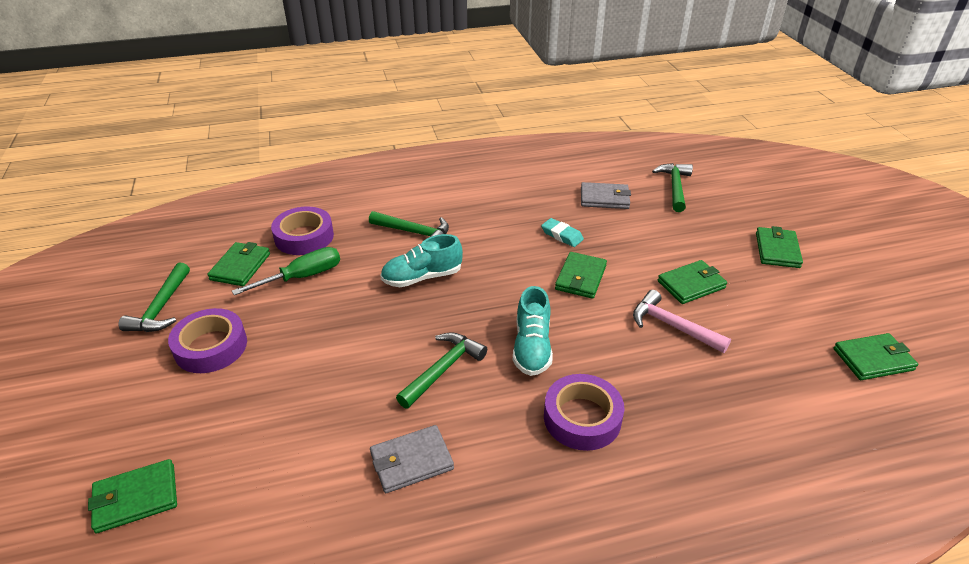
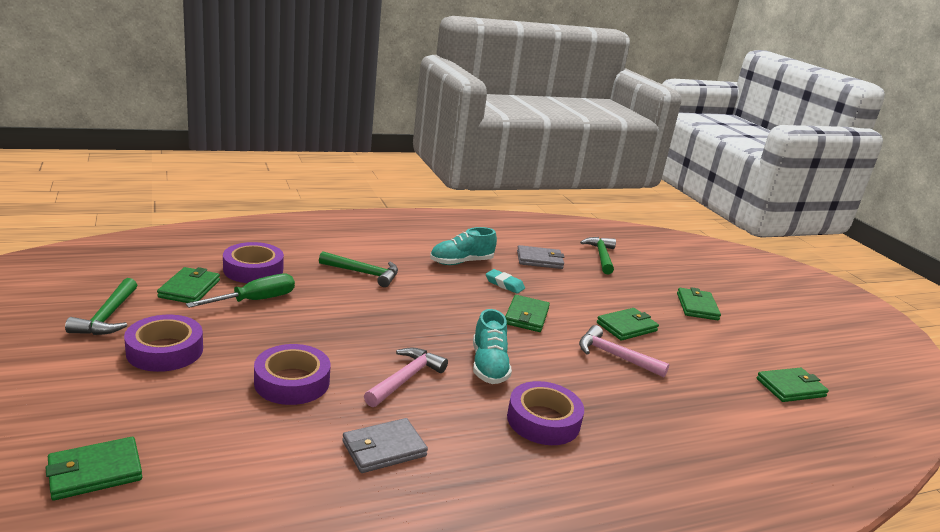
camera: 10 degrees left, 15 degrees down
(329, 379) = (292, 382): none -> purple tape
(422, 277) = (376, 307): turquoise shoe -> turquoise shoe (461, 262)
(443, 369) = (405, 379): green hammer -> pink hammer

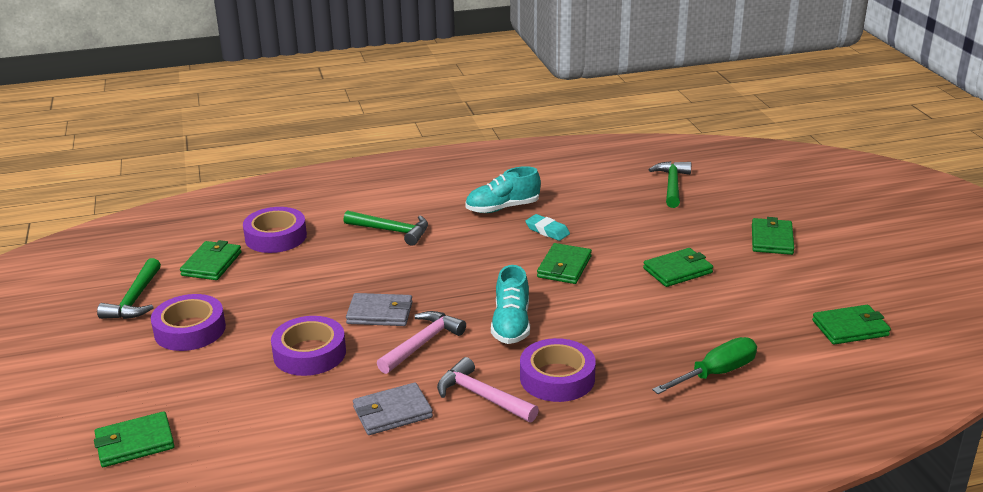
camera: 10 degrees right, 5 degrees up
(255, 300) = (276, 271): green screwdriver -> green screwdriver (715, 373)
(539, 260) = (595, 197): grey wallet -> grey wallet (380, 313)
(615, 356) = (654, 305): pink hammer -> pink hammer (482, 396)

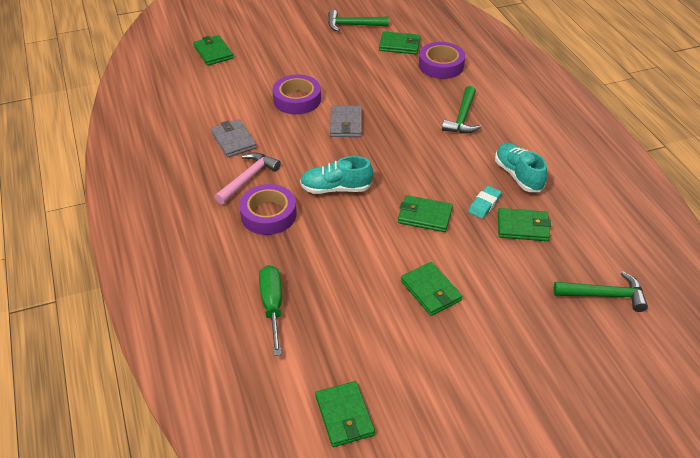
camera: 85 degrees right, 15 degrees up
(190, 330) = (321, 50): purple tape -> none
(422, 343) = (309, 146): pink hammer -> none
(715, 373) = (272, 307): green screwdriver -> green screwdriver turned 150 degrees counterclockwise
(772, 239) = (506, 371): green wallet -> green wallet (523, 227)

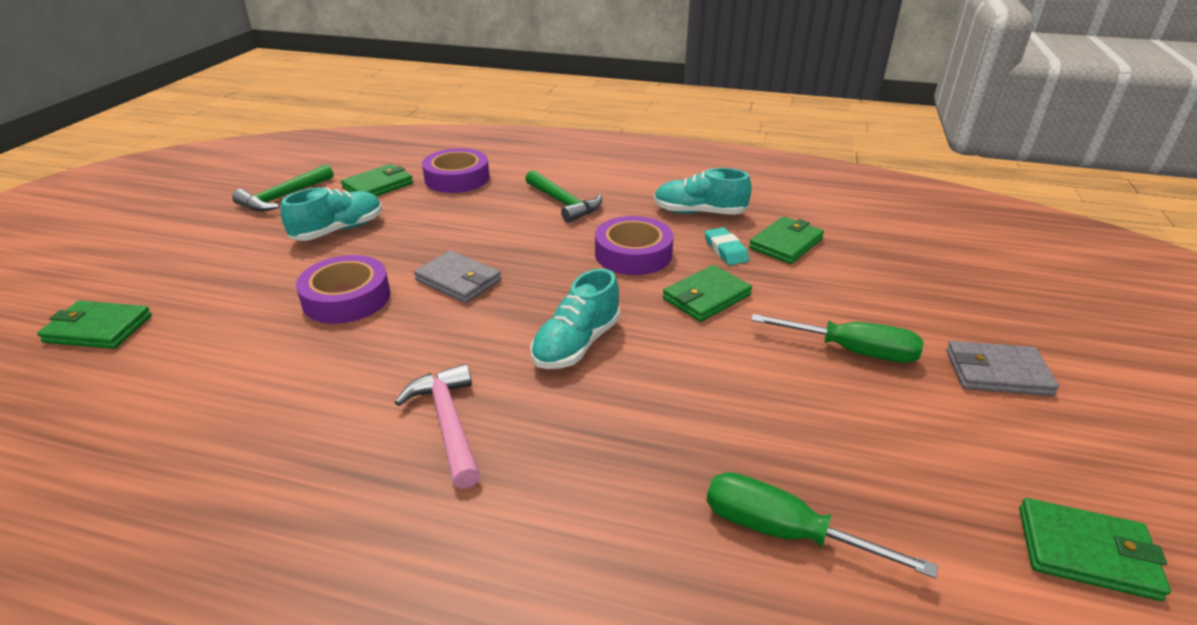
camera: 55 degrees left, 10 degrees down
(233, 140) = (337, 400): grey wallet -> grey wallet (997, 372)
(268, 214) = (559, 438): purple tape -> purple tape (633, 254)
(345, 61) = (338, 230): none -> turquoise shoe
(431, 291) = (851, 351): green wallet -> green screwdriver
(604, 295) = (928, 243): green hammer -> none

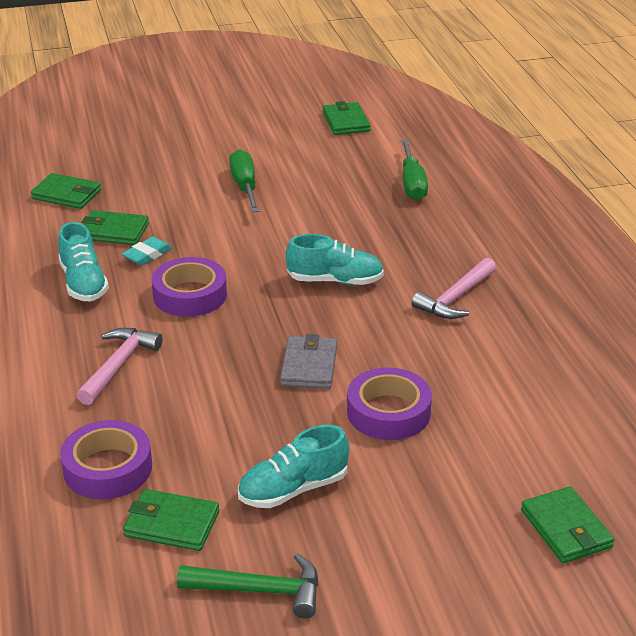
camera: 120 degrees left, 0 degrees up
(338, 230) = (293, 489): turquoise shoe -> turquoise shoe turned 45 degrees counterclockwise
(563, 203) = (118, 365): green hammer -> pink hammer
(706, 297) = (227, 247): green wallet -> green wallet (67, 194)
(997, 372) = (225, 144): grey wallet -> none

